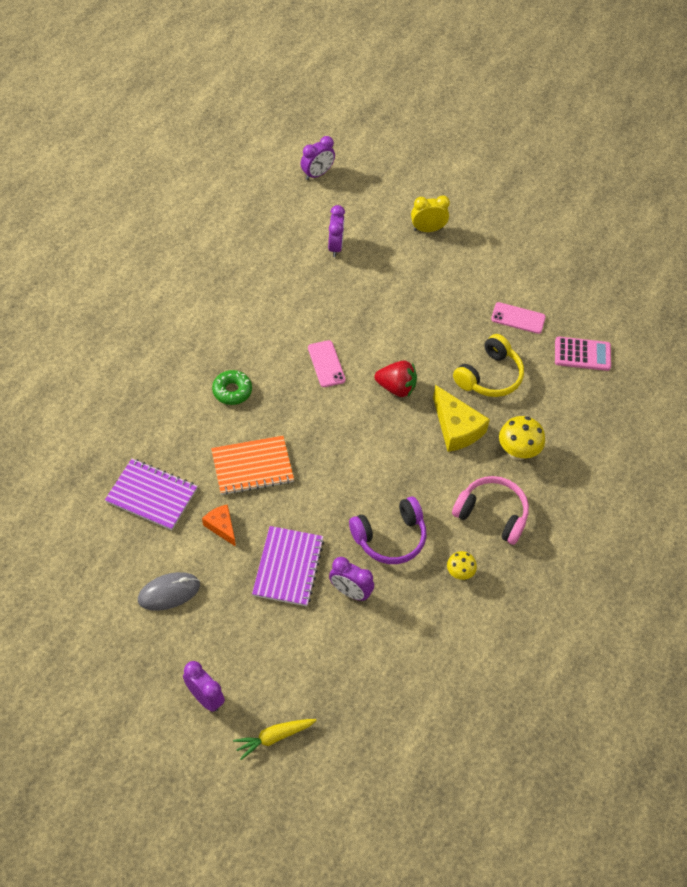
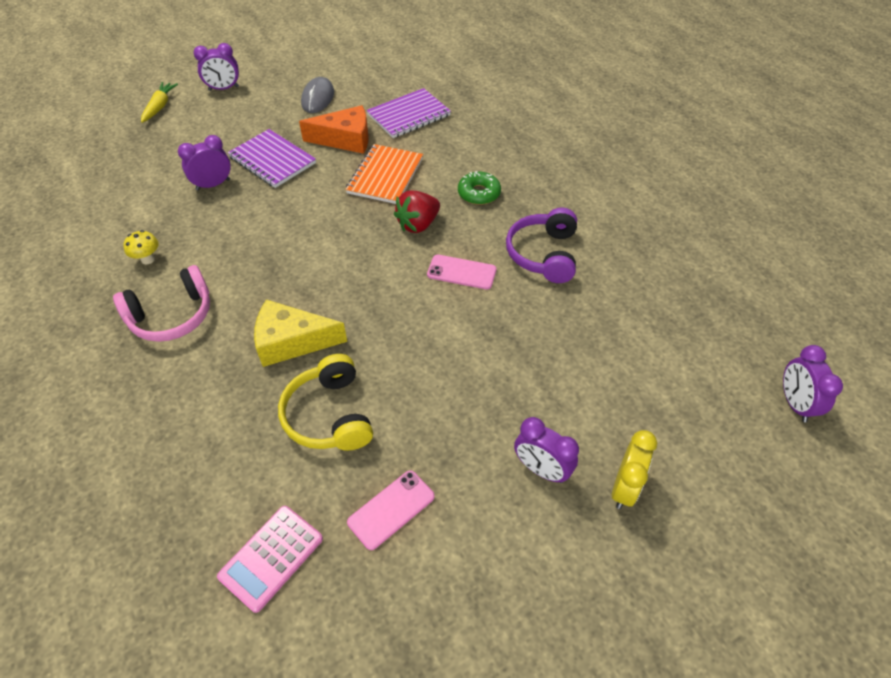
camera: 125 degrees right, 5 degrees down
(221, 526) = (345, 139): orange cheese -> orange cheese, size x1.70
(335, 246) = (639, 360): purple clock -> purple clock (541, 469)
(390, 537) = (231, 230): purple headphones -> purple headphones (543, 254)
(396, 388) = (386, 315): red strawberry -> red strawberry (418, 224)
(517, 452) = (211, 381): yellow mushroom -> none

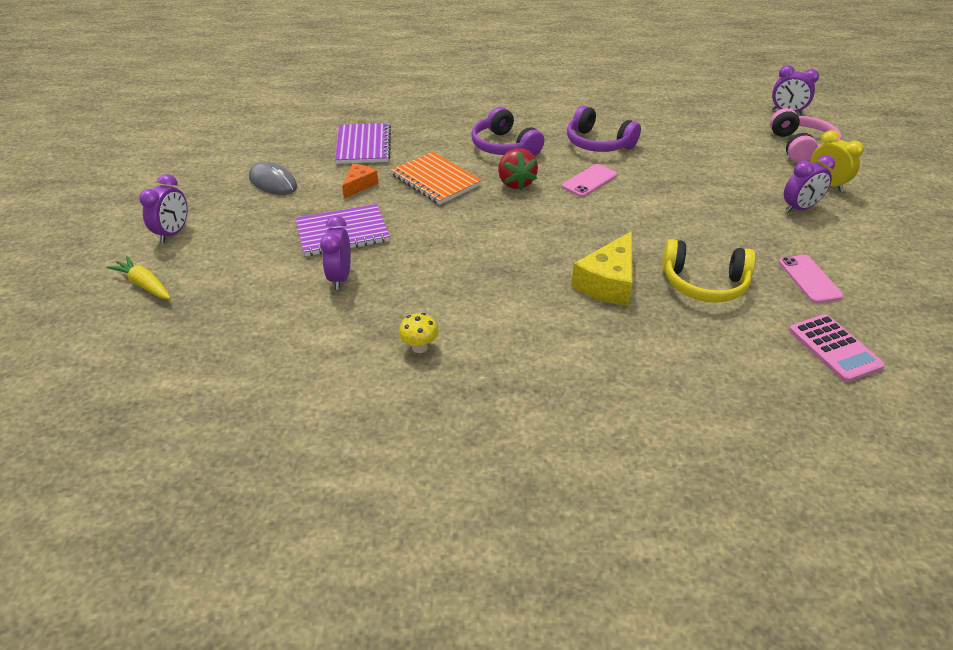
camera: 60 degrees left, 10 degrees down
(172, 316) = (521, 347): pink headphones -> pink headphones (800, 147)
(345, 139) = (359, 185): orange cheese -> orange cheese, size x0.59
(479, 193) = (504, 146): green donut -> purple headphones

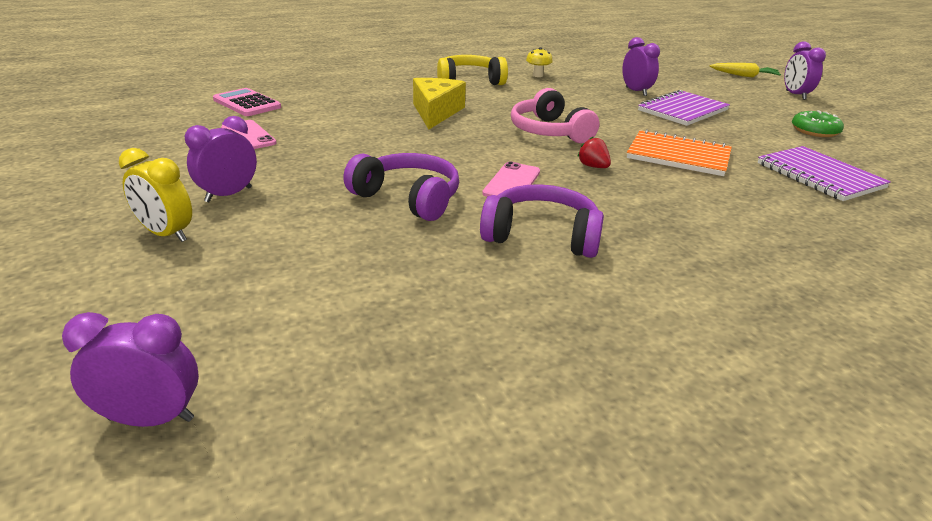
camera: 155 degrees right, 10 degrees down
(273, 182) = (814, 131): grey mouse -> green donut
(359, 185) = (739, 140): orange cheese -> none
(504, 146) = (663, 205): purple headphones -> purple headphones (408, 198)
(515, 183) = (593, 166): red strawberry -> red strawberry, size x0.59
(704, 284) = (352, 121): yellow headphones -> yellow headphones (469, 81)
(800, 147) = (172, 303): pink headphones -> pink headphones (549, 132)

